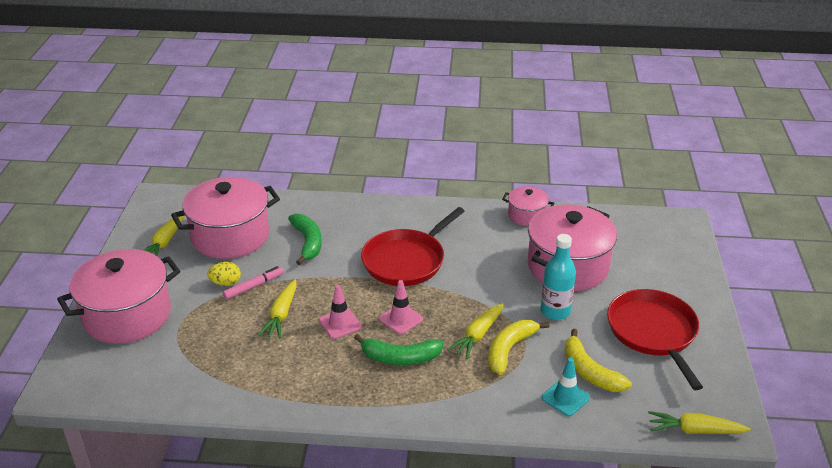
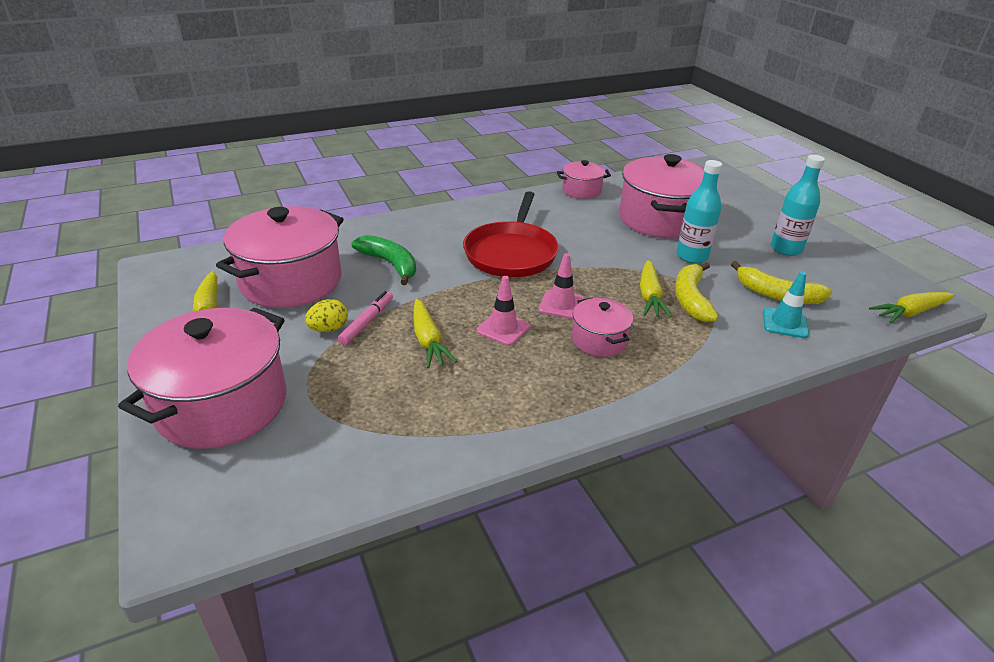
camera: 30 degrees left, 0 degrees up
(400, 357) = (599, 340): green banana -> pink pot
(653, 332) = (786, 249): red pan -> turquoise bottle

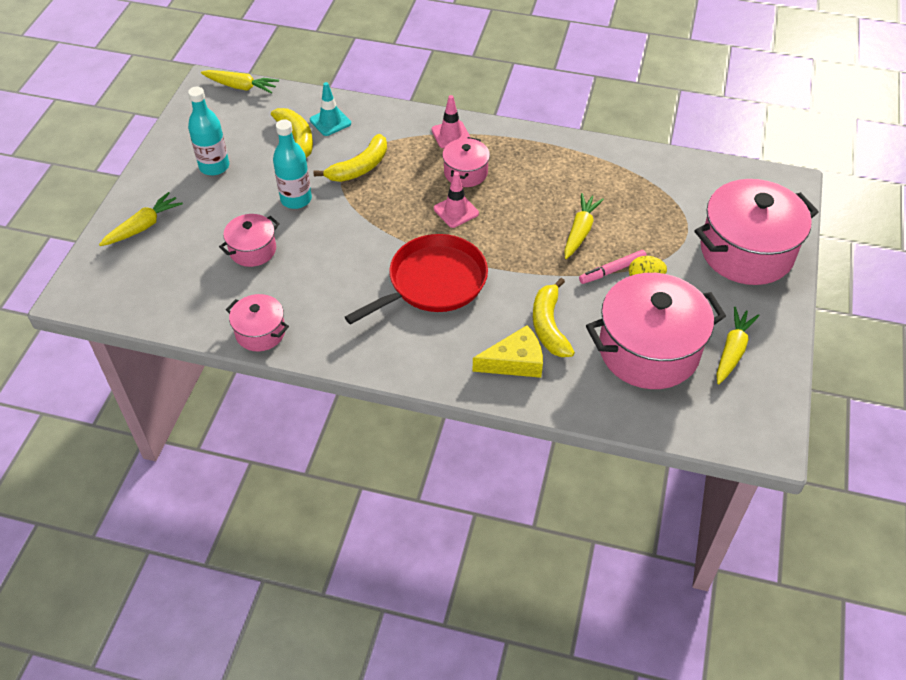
camera: 140 degrees left, 15 degrees up
(390, 264) = (549, 326): green banana -> yellow banana
(396, 237) = (515, 362): none -> yellow cheese
(503, 328) = (519, 214): pink traffic cone -> pink traffic cone (451, 134)
(649, 296) = (384, 184): yellow carrot -> yellow carrot (143, 226)
(660, 219) = (253, 250): pink pot -> pink pot, size x0.50

